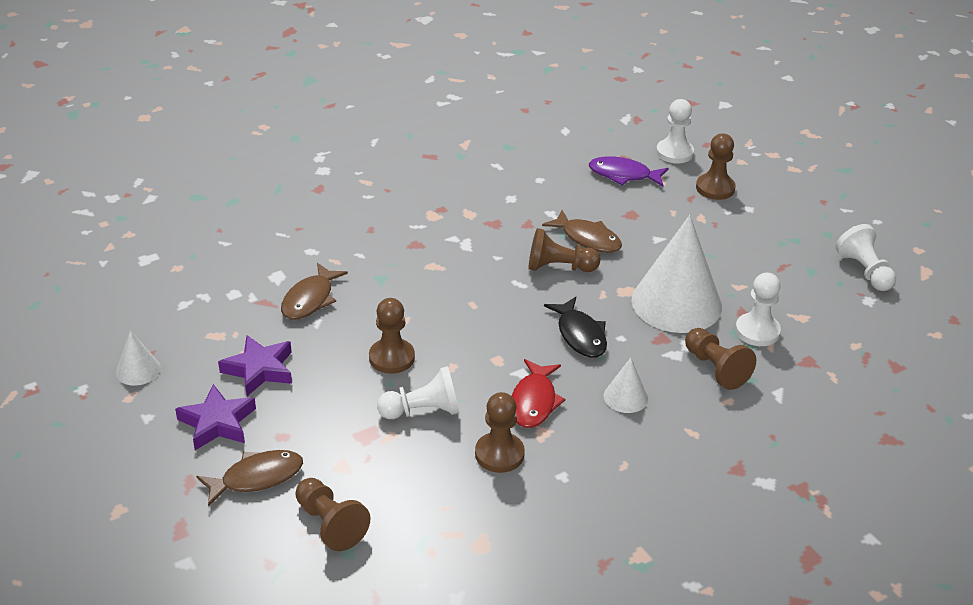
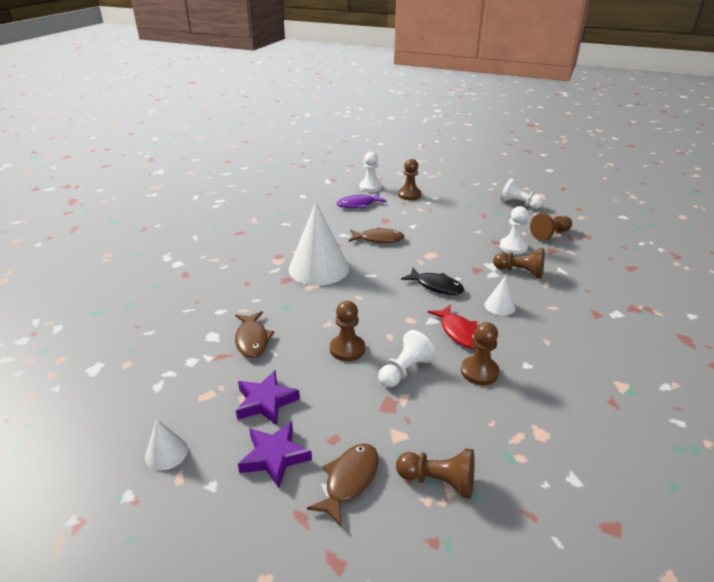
camera: 35 degrees left, 5 degrees down
(559, 267) = (381, 258): brown pawn -> brown pawn (550, 234)
(676, 303) = (461, 250): white cone -> white cone (319, 268)

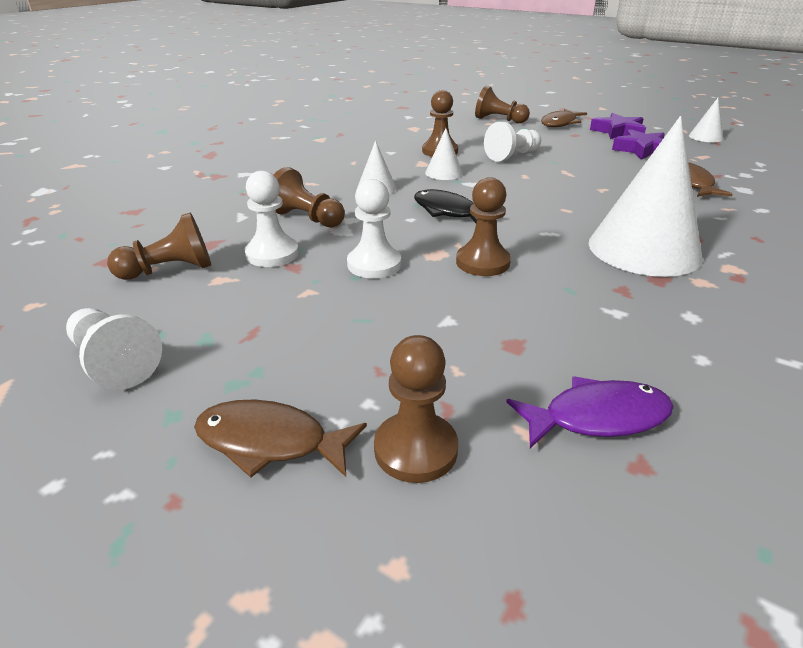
camera: 170 degrees left, 0 degrees up
(347, 349) = (573, 170): brown pawn -> brown pawn (482, 262)
(370, 187) = (561, 527): white pawn -> white pawn (374, 264)
(378, 239) = (534, 293): brown fish -> brown fish (270, 442)
(459, 332) = (443, 173): red fish -> white cone

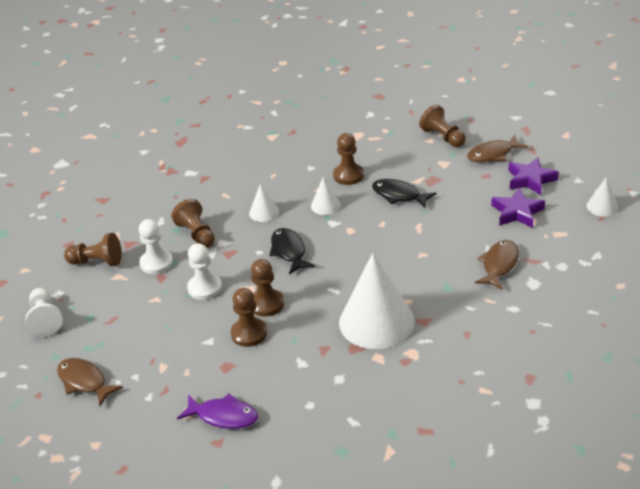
camera: 30 degrees right, 5 degrees up
(415, 449) = (136, 404): brown pawn -> brown pawn (249, 333)
(512, 156) = (399, 195): white pawn -> black fish

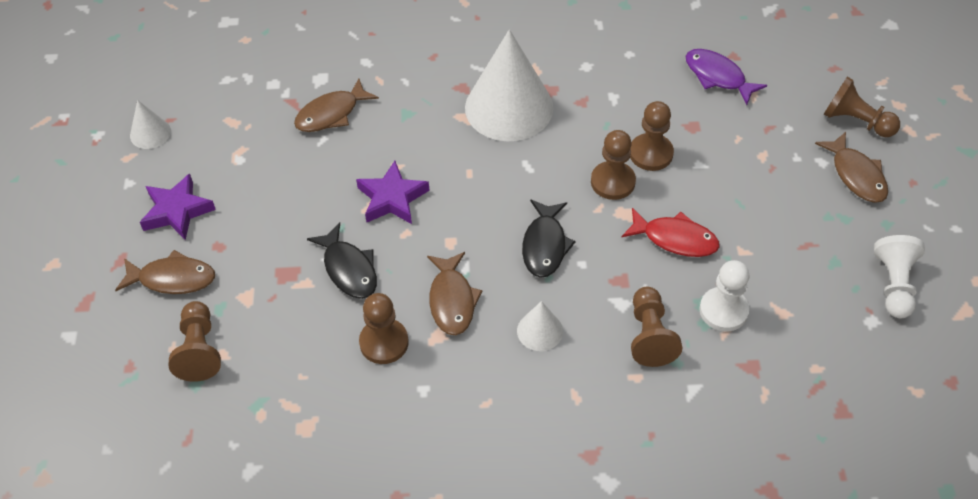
camera: 155 degrees left, 15 degrees up
(97, 262) = (806, 354): brown pawn -> brown pawn (856, 121)
(204, 288) = (675, 239): white pawn -> red fish
(325, 205) = (452, 300): white cone -> brown fish
(517, 212) = (243, 171): purple star -> purple star (392, 198)

